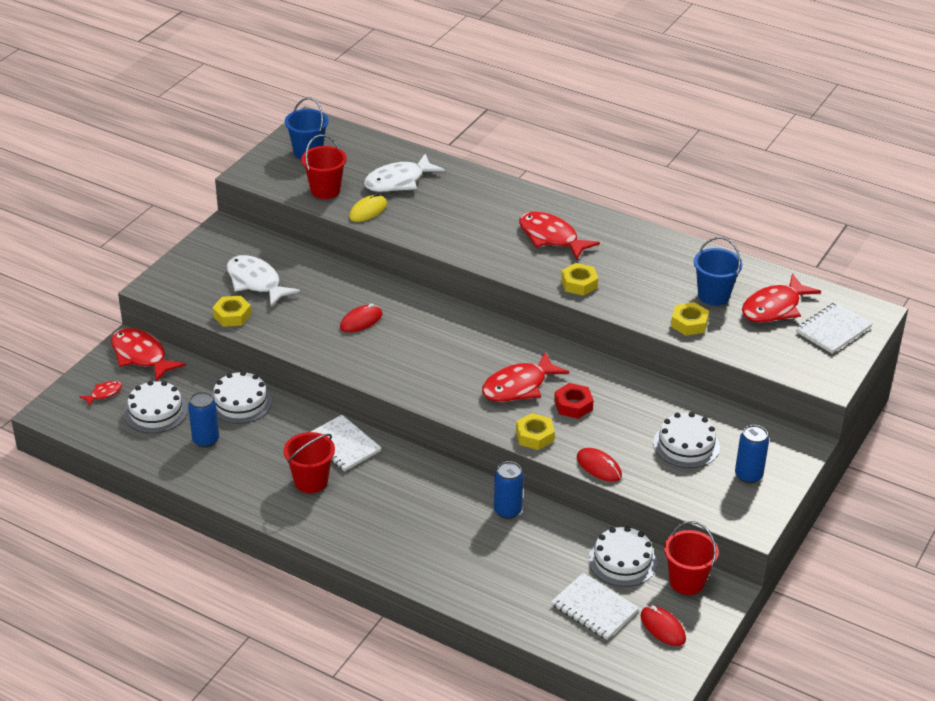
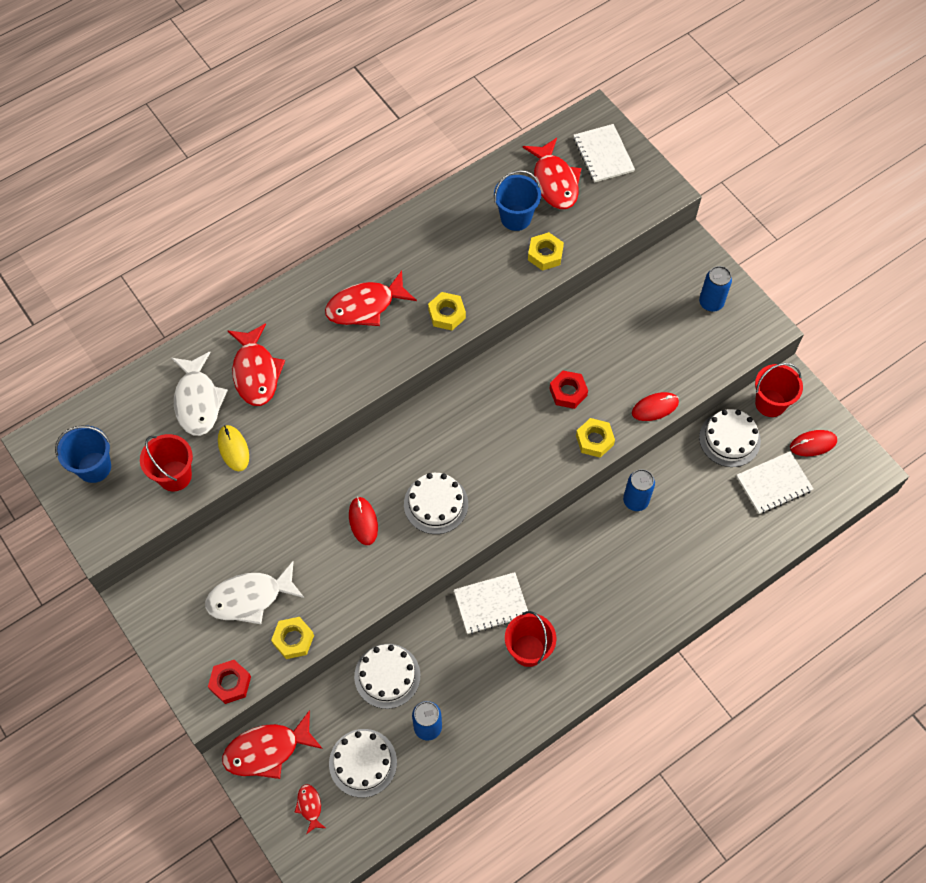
camera: 65 degrees left, 25 degrees up
(177, 295) = (230, 683): none -> red nut
(518, 386) = (523, 424): red fish -> red fish (256, 372)
(686, 445) = (656, 330): white cake -> white cake (436, 504)

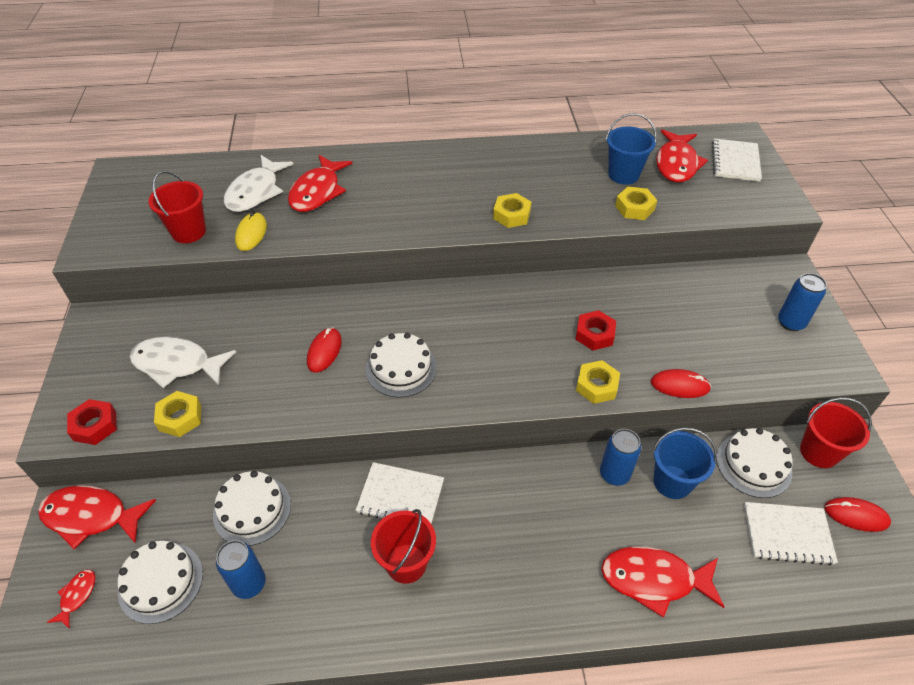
camera: 30 degrees right, 15 degrees down
(94, 467) = (137, 201): blue bucket -> blue bucket (672, 482)
(365, 306) = (444, 184): red fish -> red fish (654, 579)

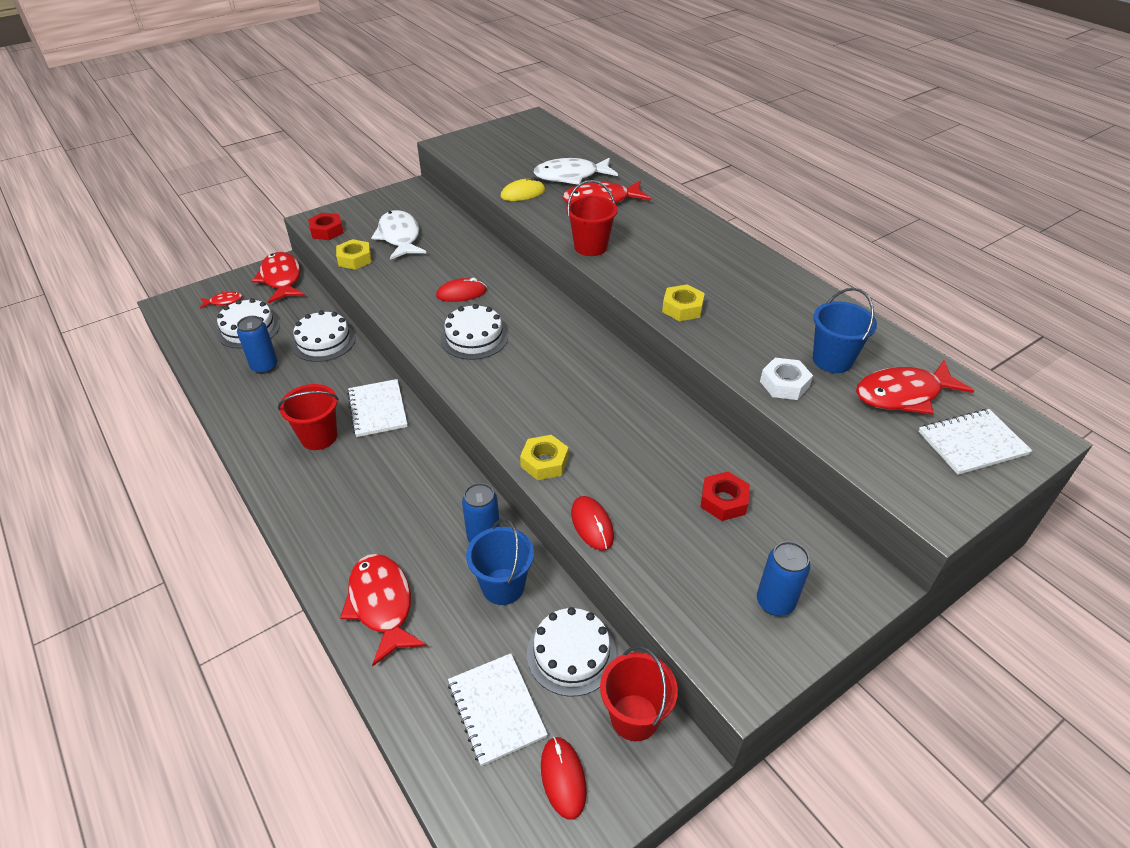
camera: 60 degrees right, 5 degrees down
(189, 232) = (499, 170): red bucket -> red bucket (590, 247)
(594, 334) = (611, 440): red nut -> red nut (723, 501)
(634, 208) = (784, 384): yellow nut -> white nut

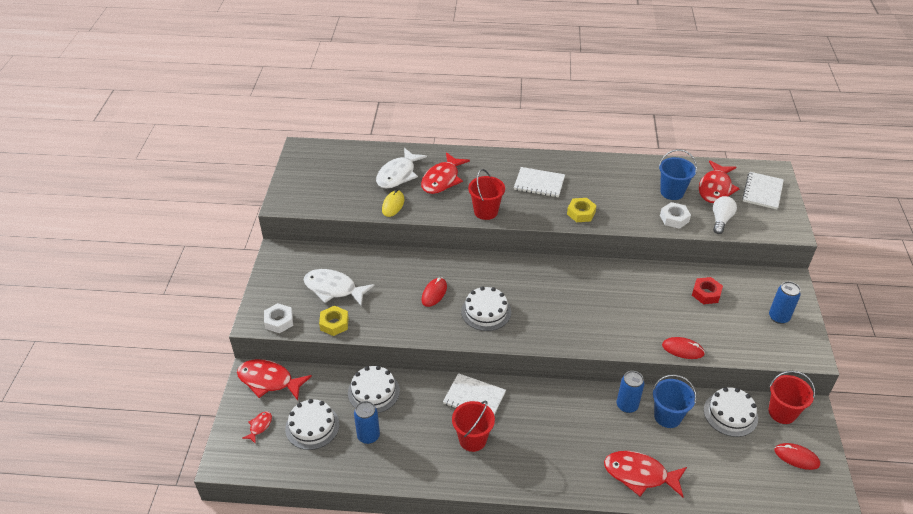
camera: 50 degrees left, 0 degrees up
(327, 231) = (279, 321): red nut -> white nut
(496, 709) = (742, 461): white notebook -> white notebook (539, 183)
(544, 462) = (622, 341): yellow nut -> none
(846, 428) = (721, 220): none -> white light bulb

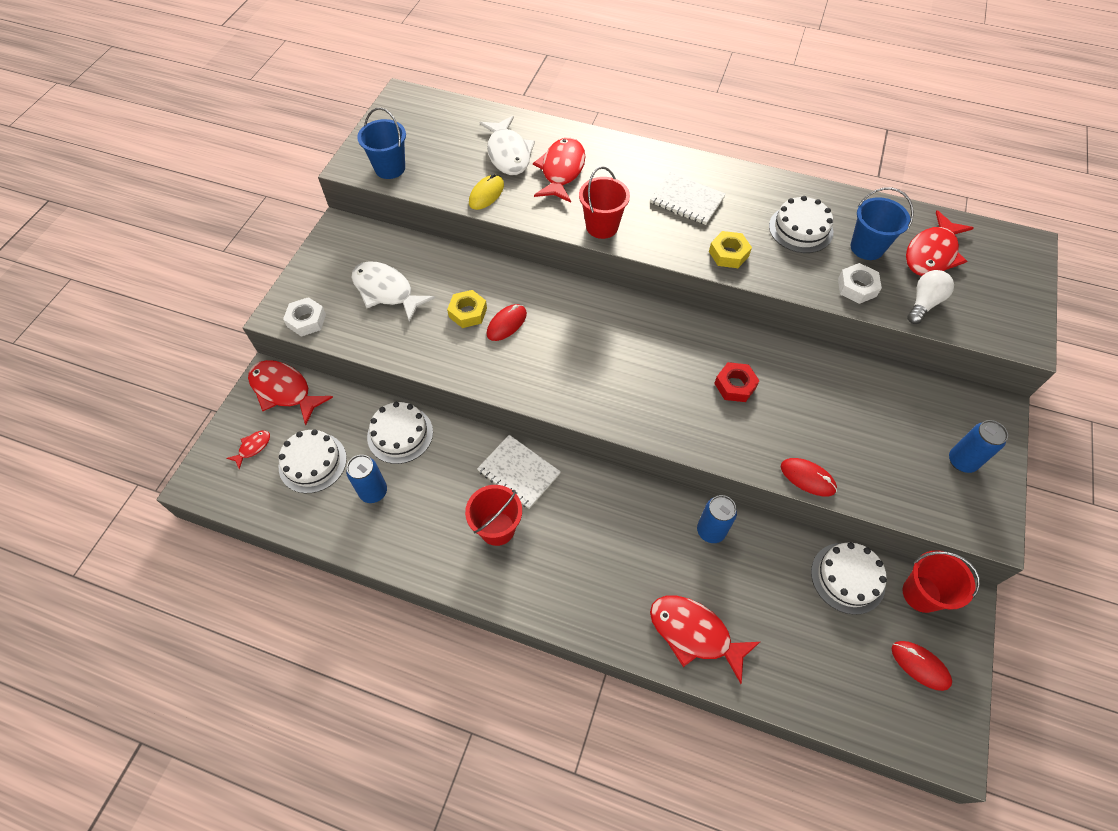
camera: 15 degrees right, 15 degrees up
(334, 323) = (370, 338): yellow nut -> yellow nut (468, 312)
(398, 174) = (508, 153): white fish -> white fish turned 60 degrees counterclockwise
(442, 179) = (561, 171): red fish -> red fish turned 150 degrees clockwise
(486, 311) = (563, 363): white cake -> white cake (800, 229)
(667, 416) = (760, 560): blue bucket -> blue bucket (390, 168)
(706, 293) = (868, 403): red nut -> red nut (735, 385)
(762, 192) = (1000, 272): white notebook -> none

